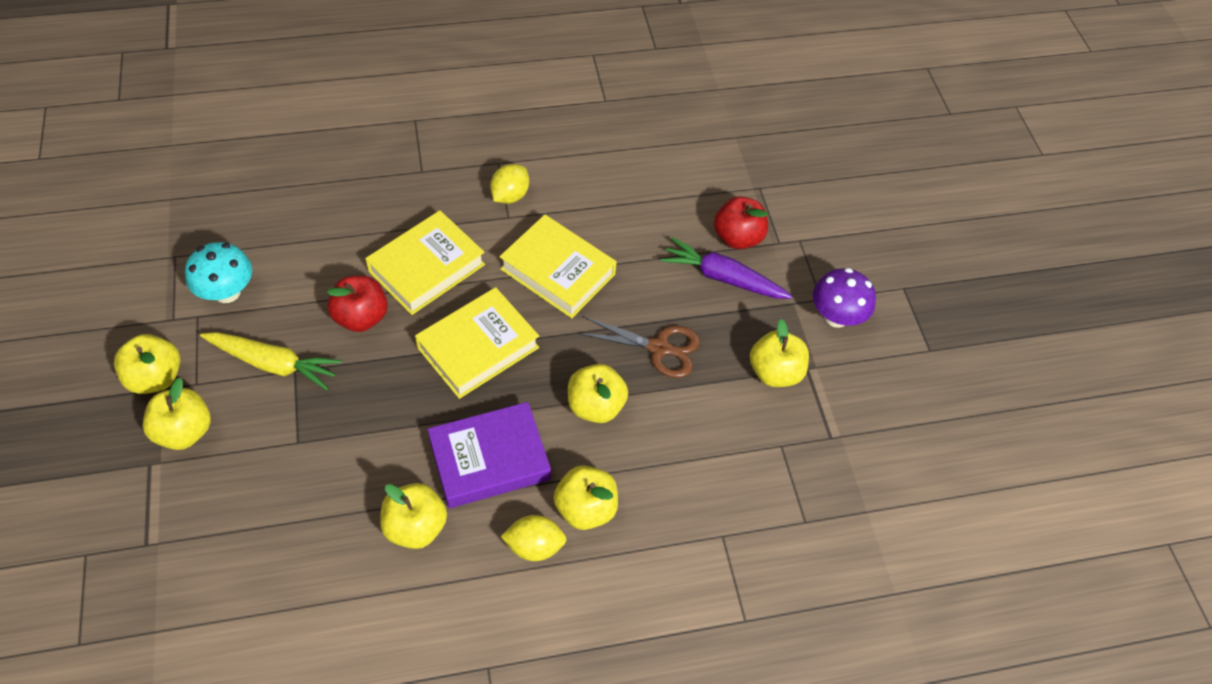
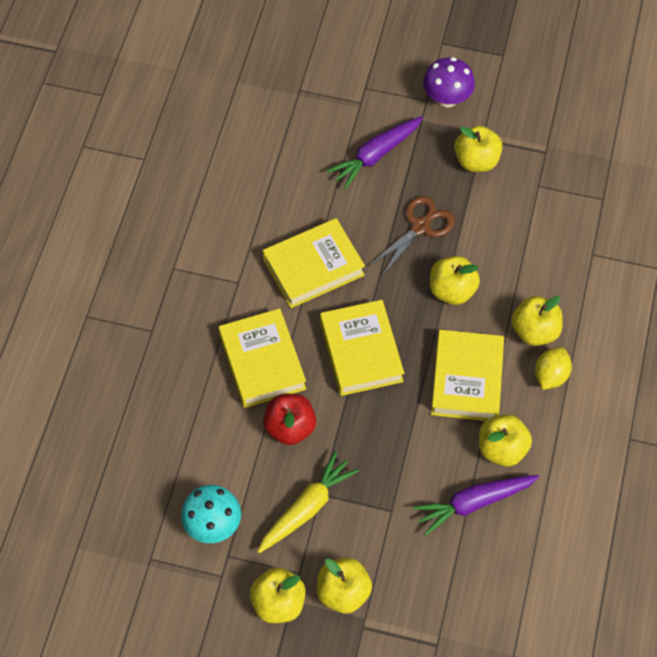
camera: 60 degrees left, 5 degrees up
(335, 521) = (474, 503): none -> purple carrot
(489, 459) = (466, 379): purple book -> yellow book
(510, 195) = (215, 272): yellow lemon -> none
(737, 237) = (342, 128): red apple -> none

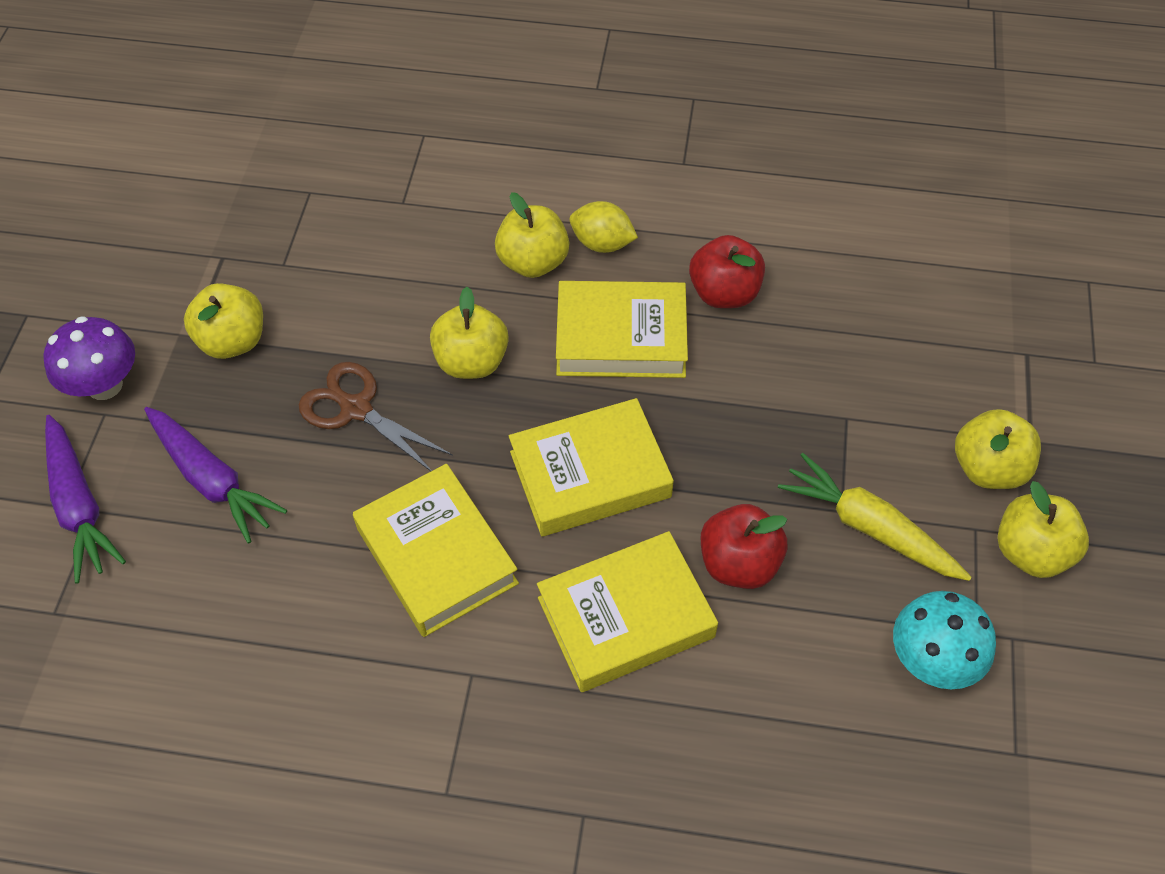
camera: 95 degrees left, 5 degrees down
(474, 503) = (812, 322): purple carrot -> purple carrot (80, 506)
(502, 449) = (724, 293): yellow apple -> red apple

